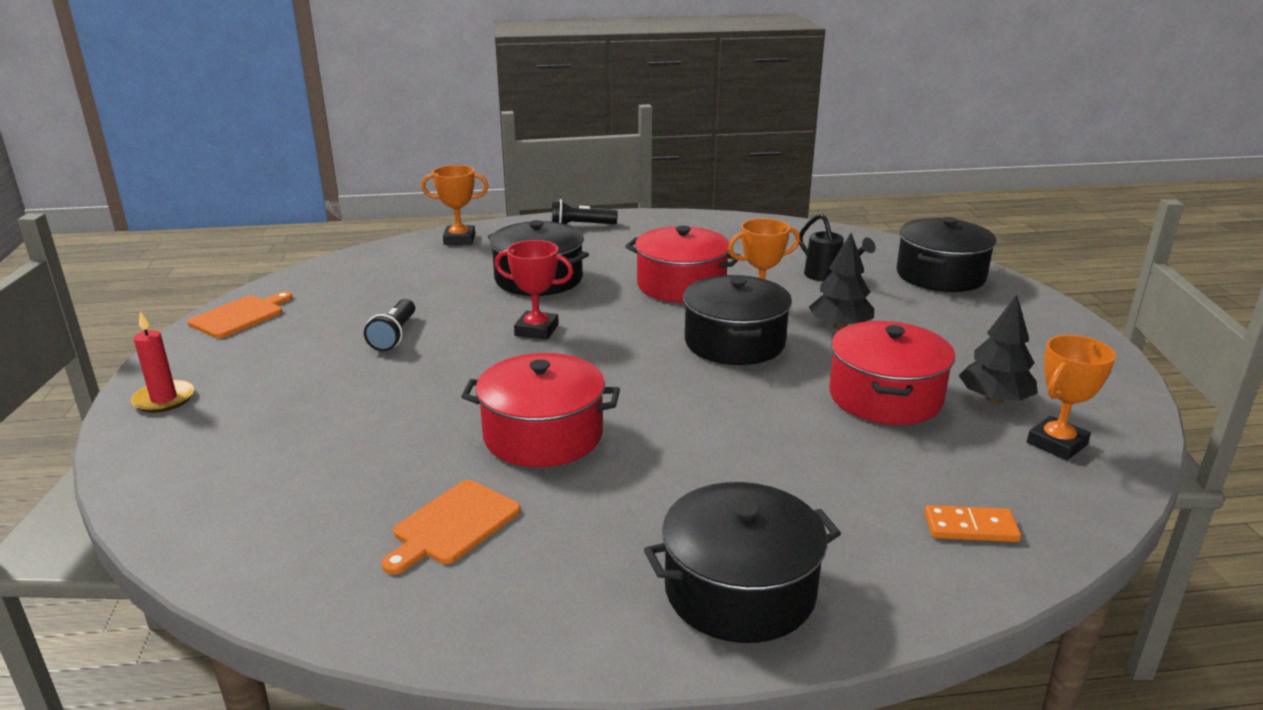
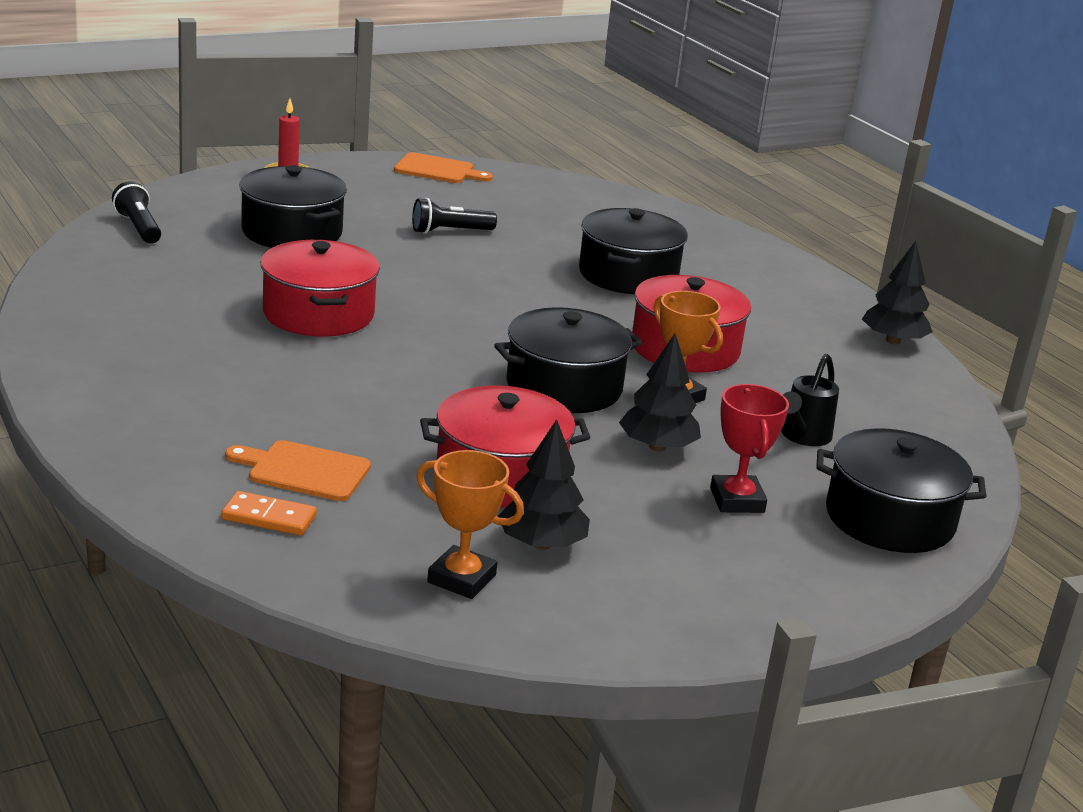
camera: 65 degrees right, 0 degrees up
(453, 525) = (173, 298): orange cutting board -> orange cutting board (303, 471)
(459, 239) = (689, 225): orange trophy -> none
(536, 330) = (510, 288): red trophy -> red trophy (737, 500)
(580, 226) = (797, 279): black flashlight -> black flashlight (138, 227)
(691, 220) = (893, 341): none -> black tree
(740, 590) = (134, 411): black pot -> black pot (292, 232)
(970, 527) = (269, 517): orange domino -> orange domino turned 60 degrees counterclockwise

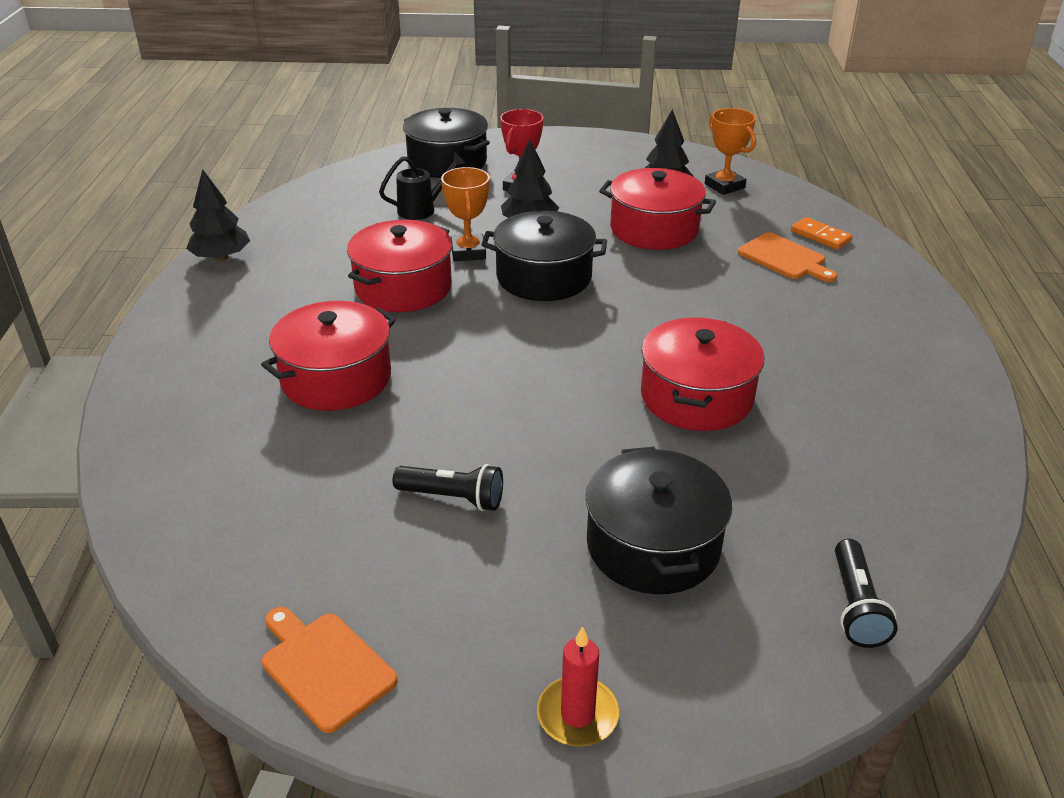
camera: 145 degrees left, 10 degrees up
(628, 275) = (336, 378): black pot -> red pot

